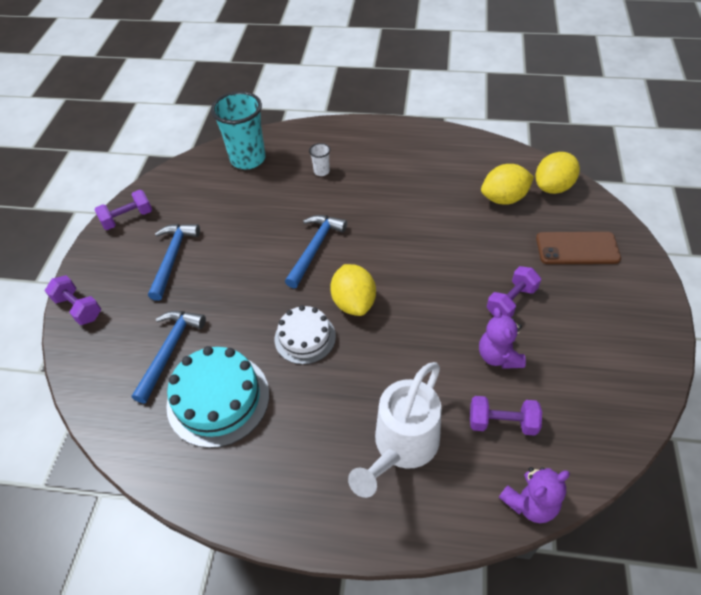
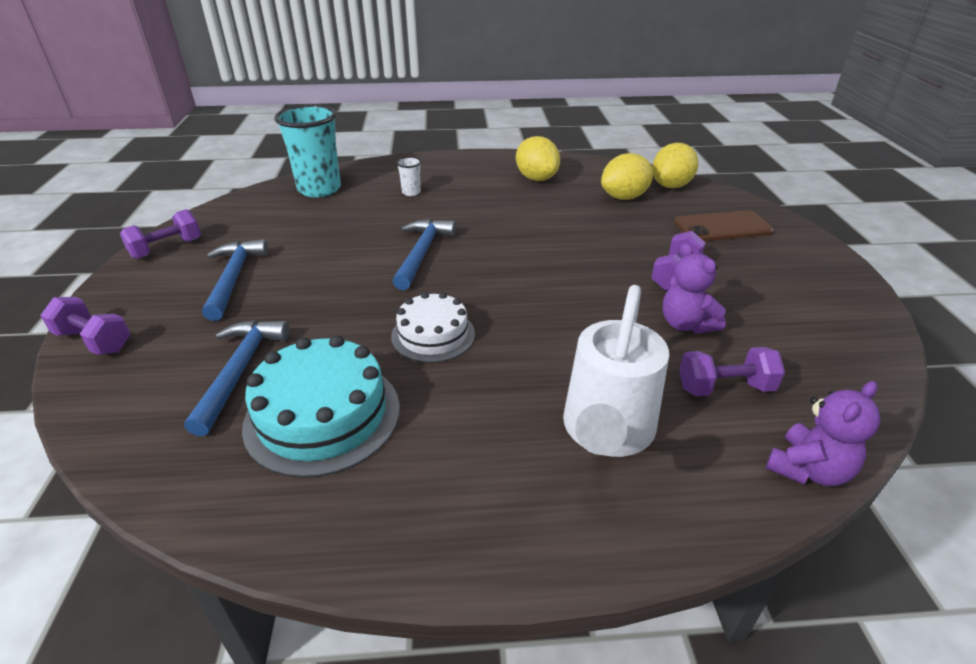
camera: 15 degrees left, 15 degrees down
(354, 302) = (486, 295): yellow lemon -> yellow lemon (536, 178)

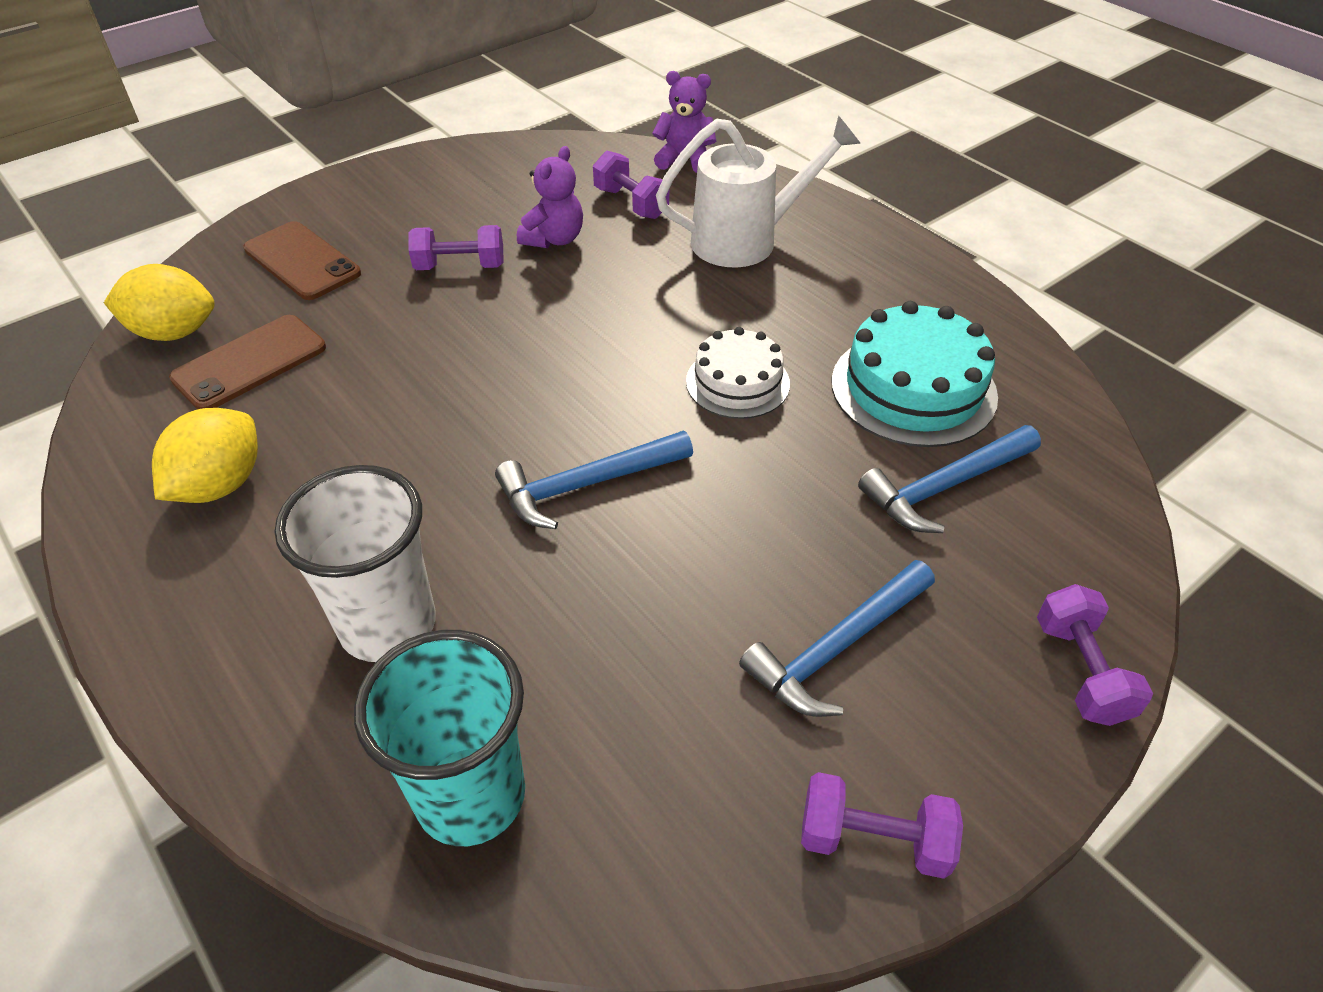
camera: 125 degrees left, 10 degrees up
(411, 192) = (388, 625): white cup -> white cup, size x2.33
(624, 197) = (250, 363): yellow lemon -> brown phone

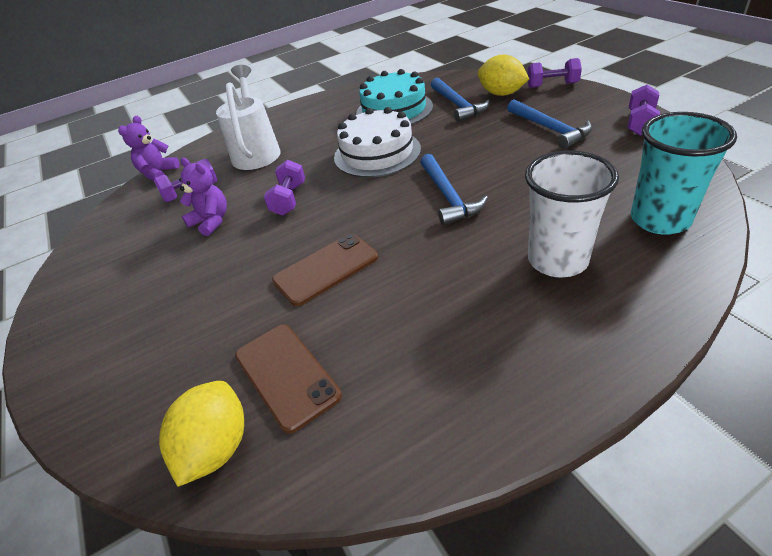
camera: 75 degrees left, 5 degrees down
(220, 485) = (432, 367): yellow lemon -> yellow lemon (501, 94)
(302, 261) = (154, 362): brown phone -> brown phone (326, 269)
(460, 266) = (217, 263): purple dumbbell -> purple dumbbell (289, 199)
(737, 382) = (377, 153): white cake -> white cake, size x1.57

